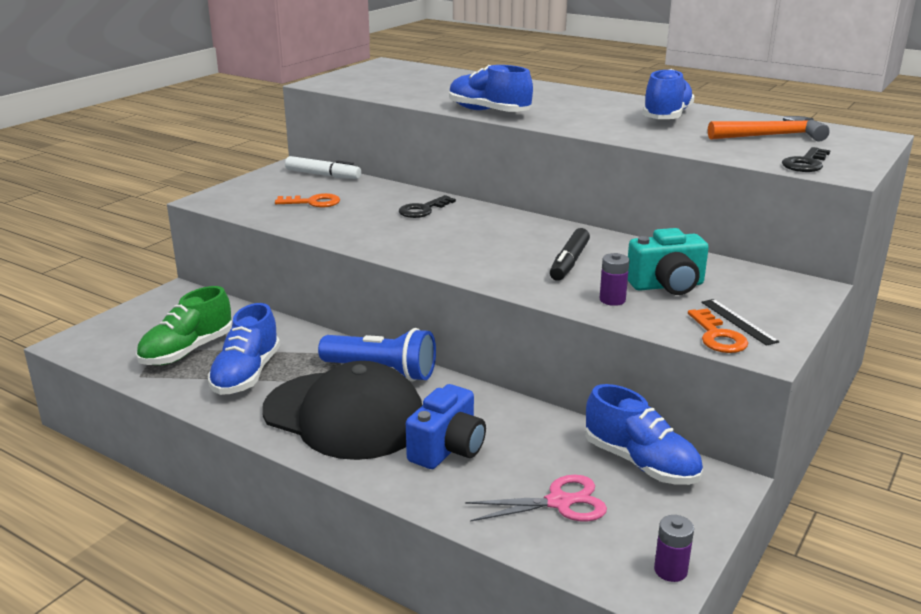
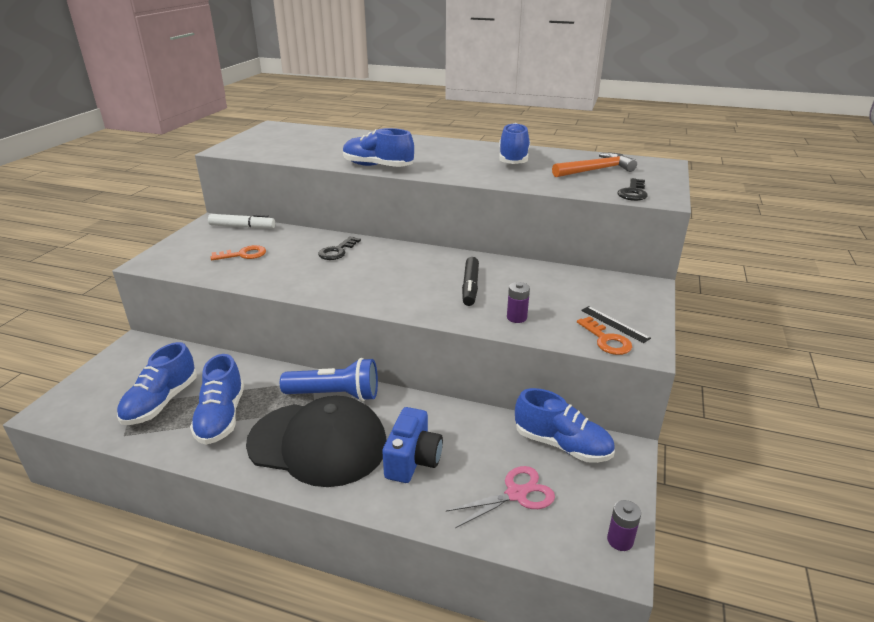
camera: 15 degrees left, 5 degrees up
(187, 351) = (161, 402): green shoe -> blue shoe
(667, 286) = (550, 299): turquoise camera -> none

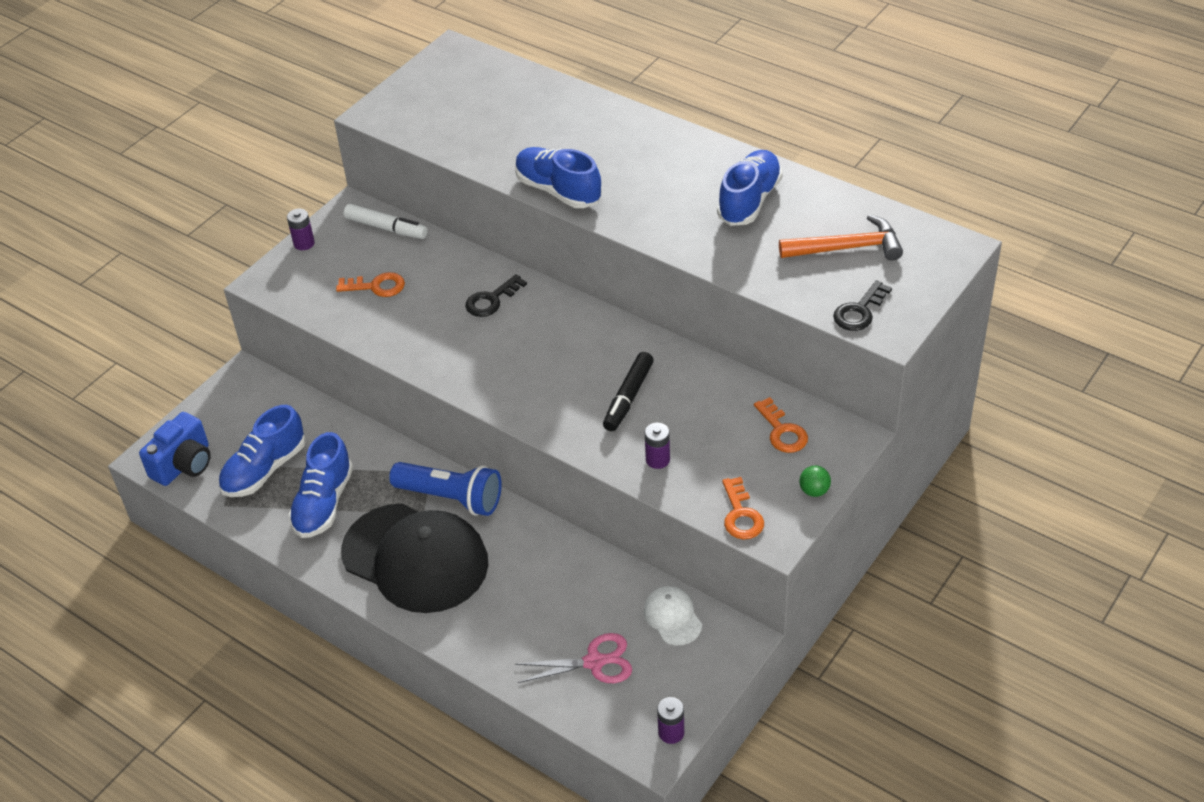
camera: 20 degrees right, 15 degrees up
(178, 240) = (304, 243): none -> purple battery
(413, 460) = (506, 600): blue camera -> blue camera (184, 464)
(562, 445) = (672, 617): blue shoe -> white cap
(596, 289) = (782, 431): none -> orange key
(614, 324) = (766, 492): black ruler -> none
(648, 317) = (814, 491): none -> green ball

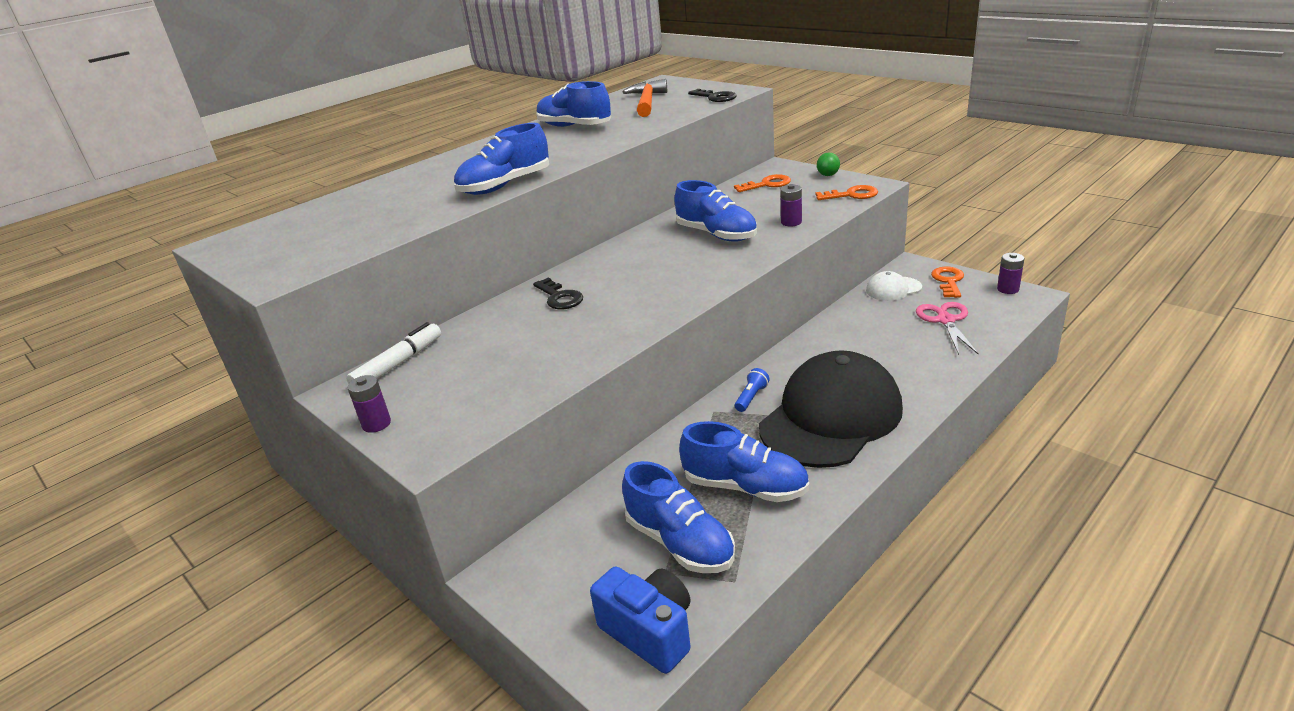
camera: 80 degrees left, 15 degrees down
(376, 286) = (495, 365): orange key -> orange key (948, 281)
(451, 498) = (751, 397): blue flashlight -> blue flashlight, size x0.45
(628, 397) = (716, 234): black marker -> blue shoe

